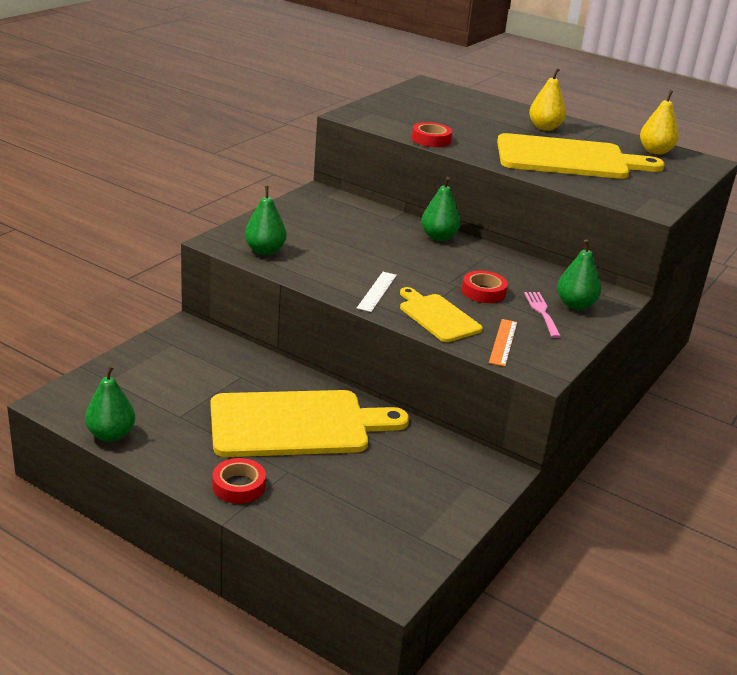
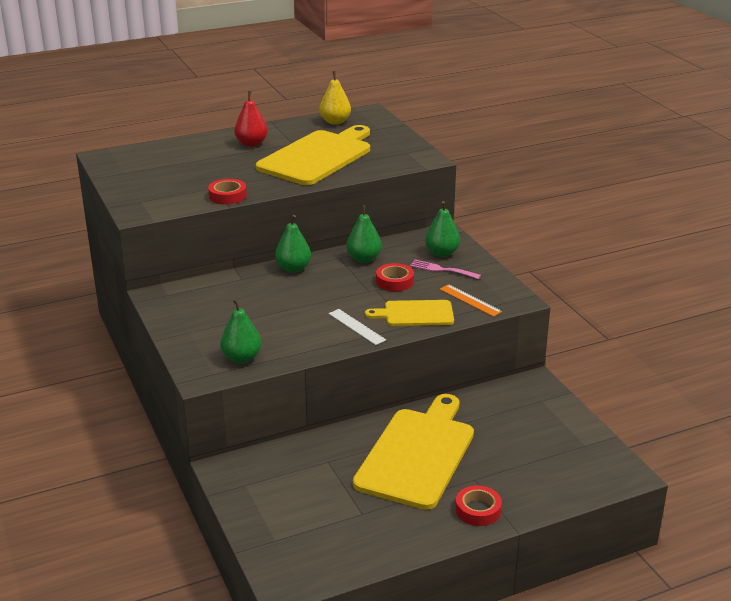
camera: 55 degrees left, 0 degrees up
(111, 435) = (362, 561): green pear -> green pear (364, 259)
(544, 128) = (251, 144): yellow pear -> red pear

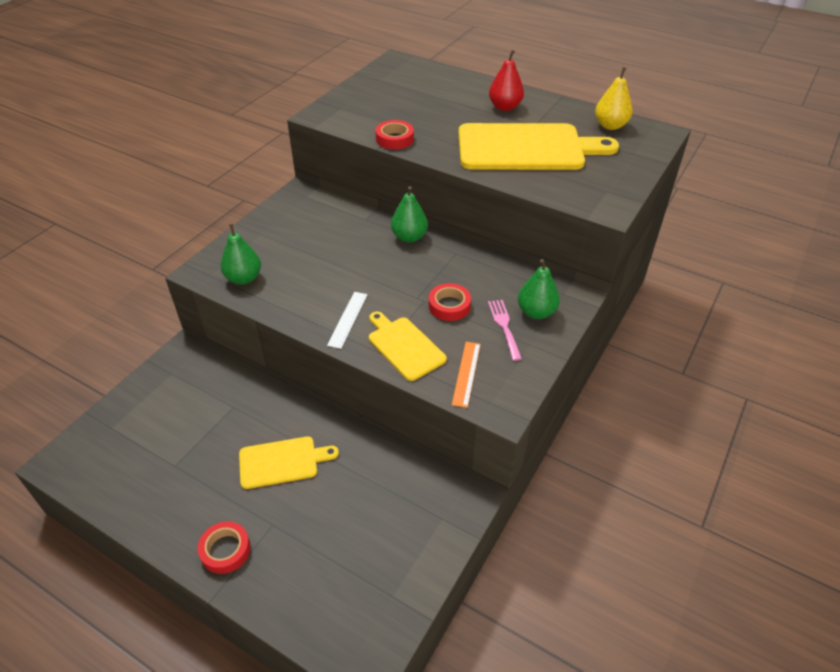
camera: 55 degrees right, 15 degrees up
(364, 259) = (469, 268): green pear -> none
(417, 454) = (282, 462): yellow cutting board -> yellow cutting board, size x0.54

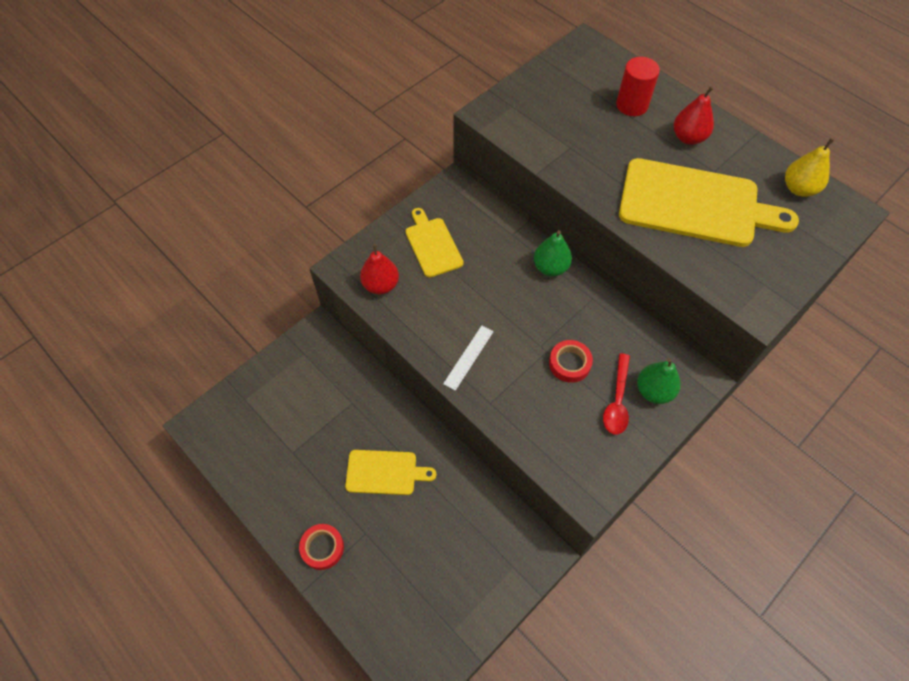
camera: 15 degrees right, 15 degrees up
(244, 278) = (381, 285): green pear -> red pear
(394, 139) = (558, 164): red tape -> none
(404, 346) = (515, 402): yellow cutting board -> yellow cutting board (433, 245)
(448, 93) = (632, 105): none -> red cylinder
(466, 373) = (566, 448): orange ruler -> none
(504, 326) = (617, 401): pink fork -> red spoon

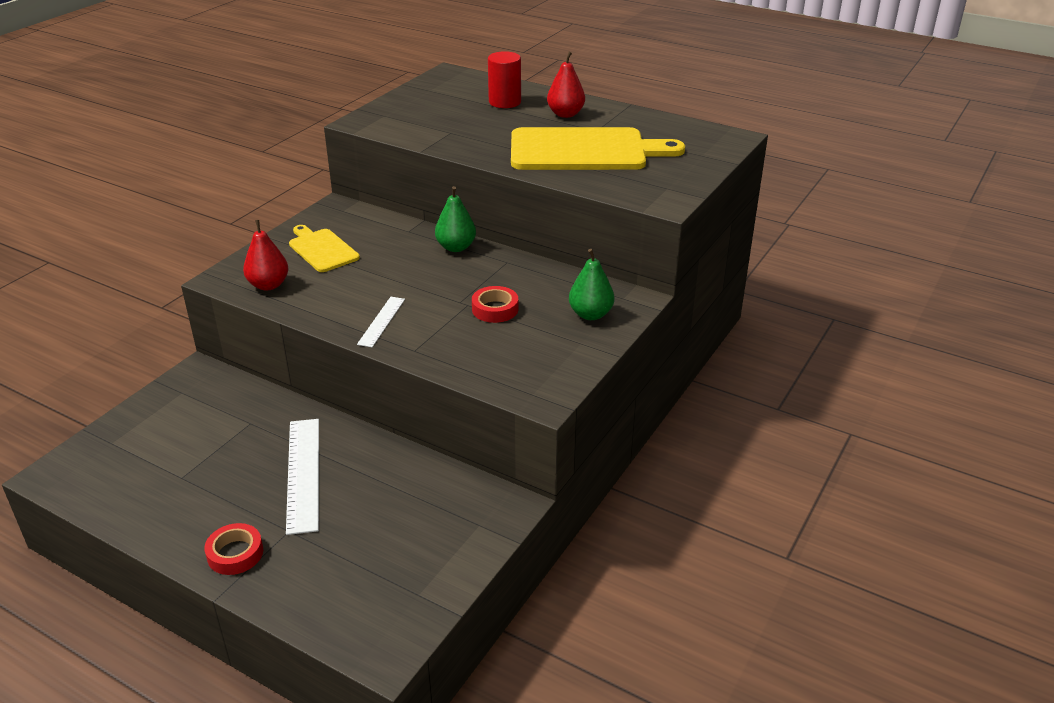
camera: 15 degrees left, 25 degrees down
(385, 472) = (303, 473): yellow cutting board -> white ruler
(617, 401) = (554, 327): red spoon -> none
(799, 189) = (679, 130): yellow pear -> none

